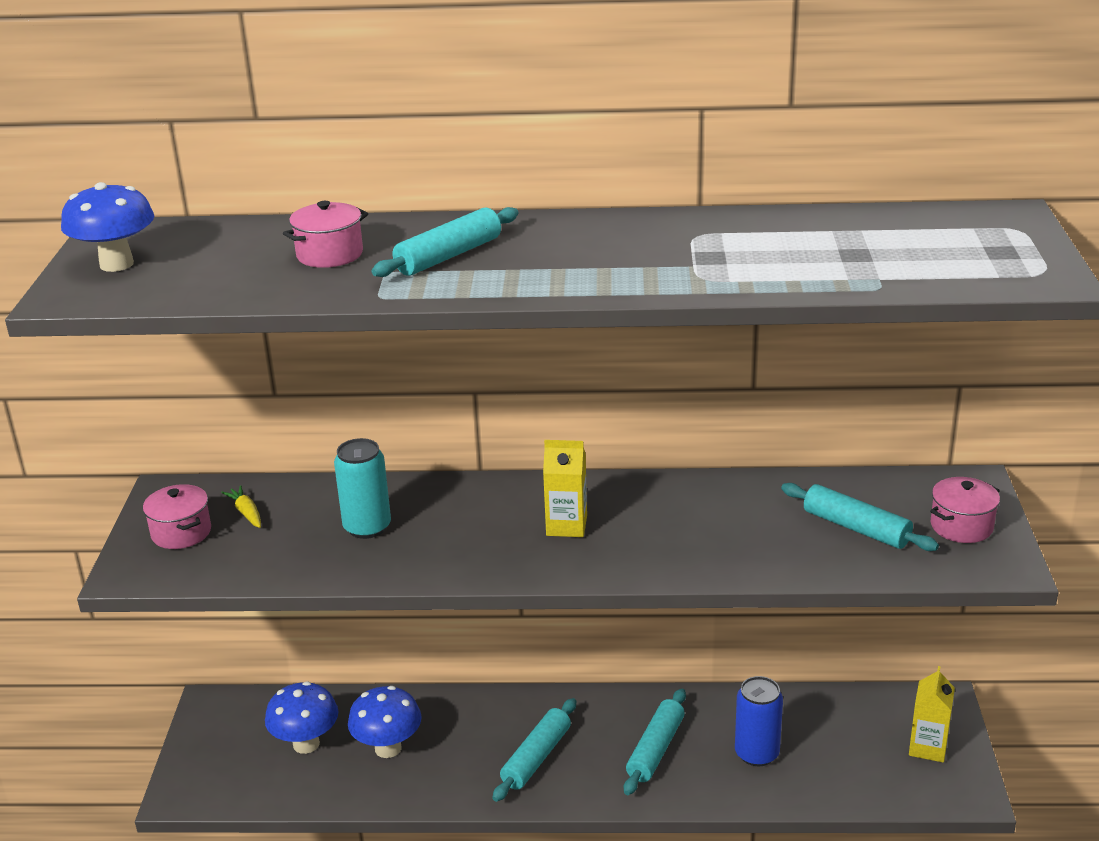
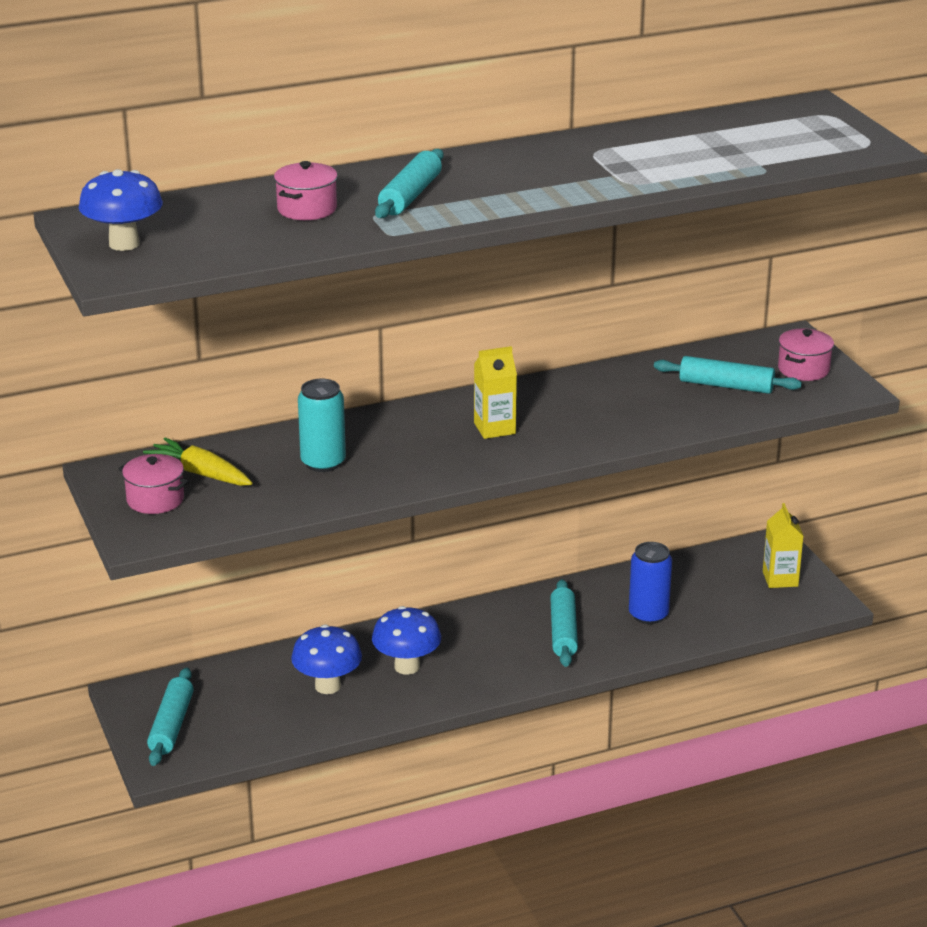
camera: 25 degrees left, 0 degrees up
(246, 513) = (201, 473): yellow carrot -> yellow carrot, size x1.68
(306, 744) = (248, 701): blue mushroom -> blue mushroom (407, 666)
(536, 757) = (465, 661): turquoise rolling pin -> turquoise rolling pin (171, 725)

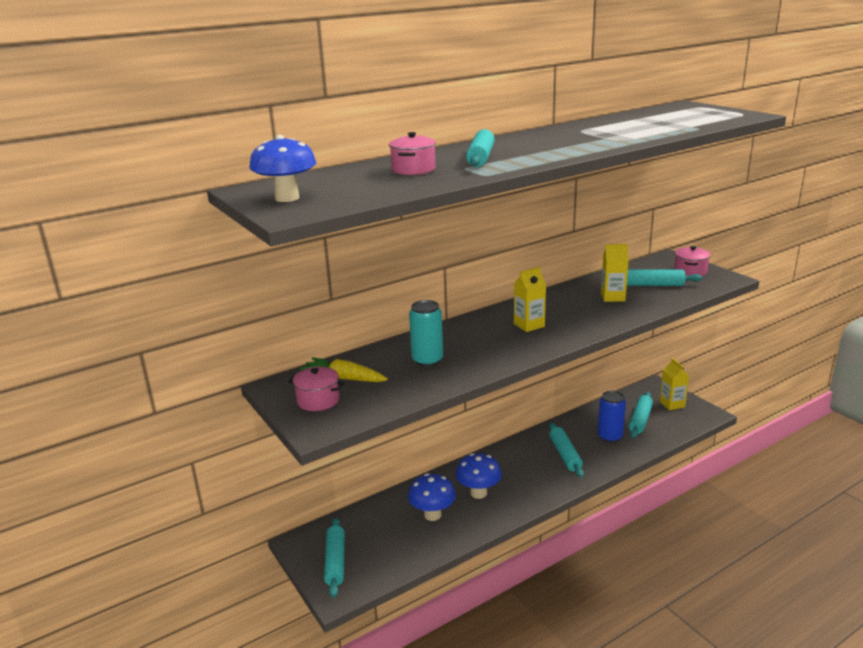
camera: 10 degrees left, 5 degrees down
(649, 398) = (612, 297): none -> yellow carton
(712, 596) = (640, 420): none -> turquoise rolling pin

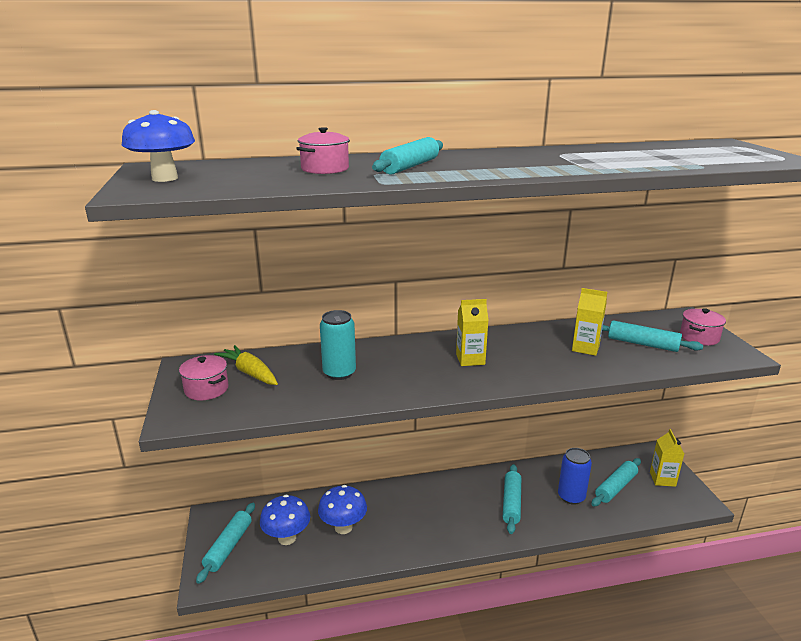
camera: 20 degrees right, 0 degrees up
(478, 493) = (400, 518): blue mushroom -> blue mushroom (287, 538)

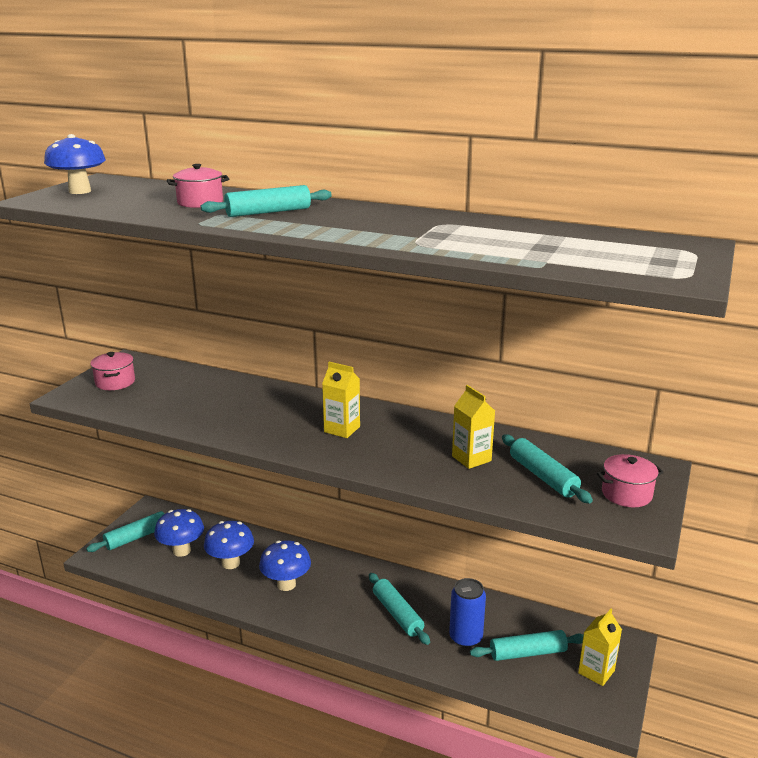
camera: 35 degrees right, 0 degrees up
(250, 373) = (160, 380): yellow carrot -> none
(339, 373) = (220, 403): turquoise can -> none
(408, 522) = (286, 584): none -> blue mushroom
(511, 503) = (397, 614): turquoise rolling pin -> turquoise rolling pin turned 75 degrees counterclockwise

